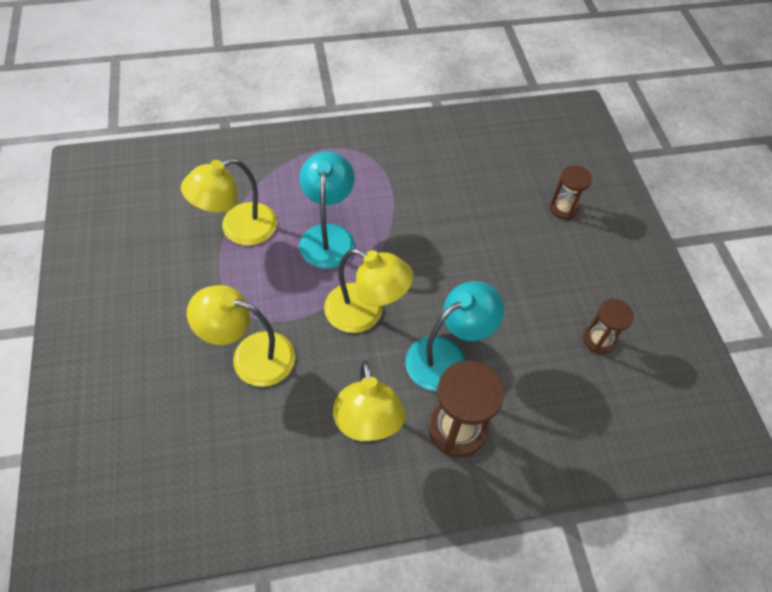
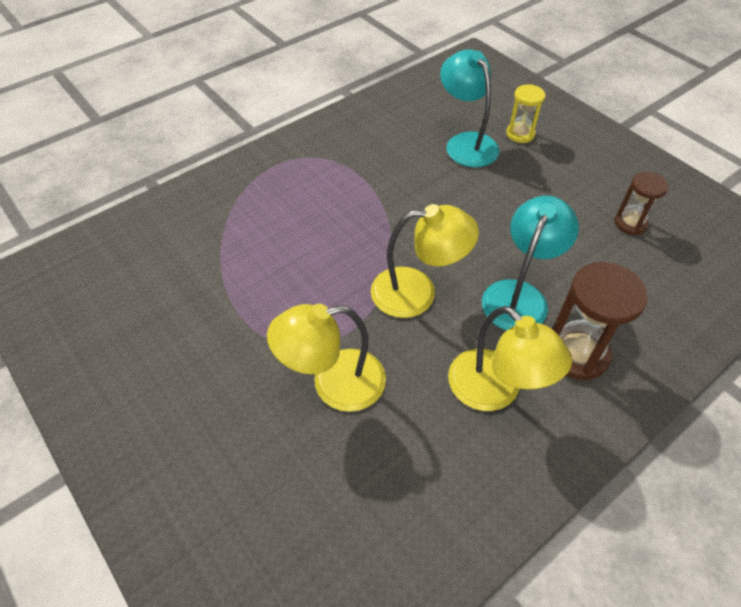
camera: 25 degrees left, 5 degrees down
(238, 229) = (235, 271): yellow lamp -> none
(328, 236) = (331, 240): turquoise lamp -> turquoise lamp (466, 143)
(563, 208) = (520, 134): brown hourglass -> yellow hourglass

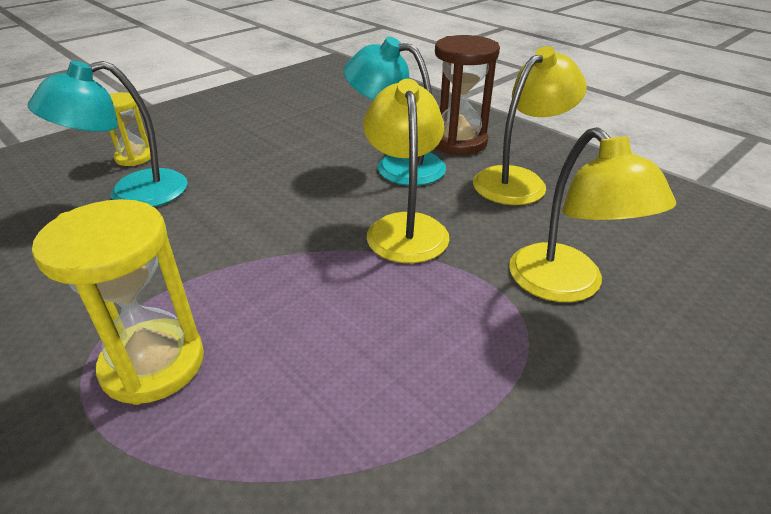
camera: 95 degrees left, 15 degrees down
(302, 180) = (153, 364): none -> yellow hourglass
(630, 223) = (297, 111): brown hourglass -> none

